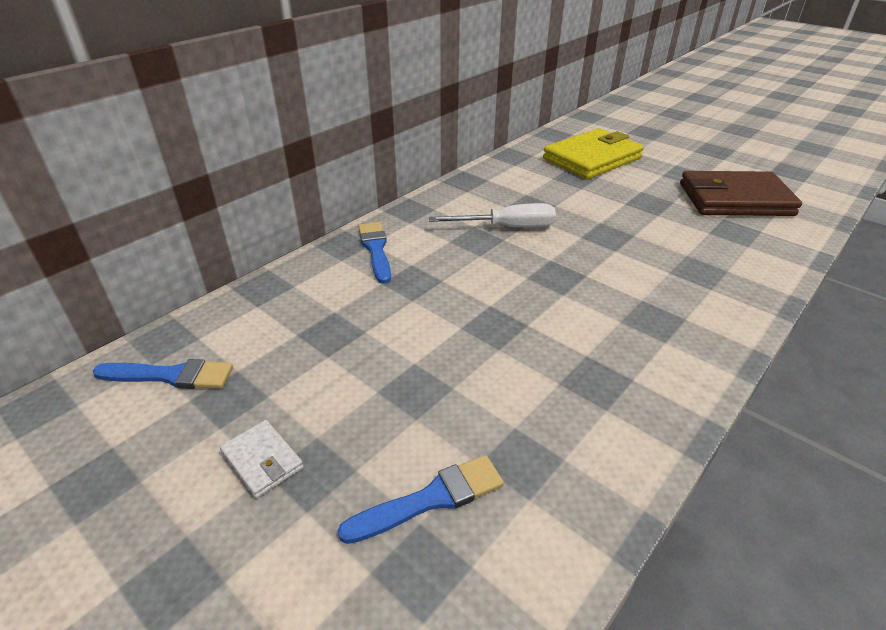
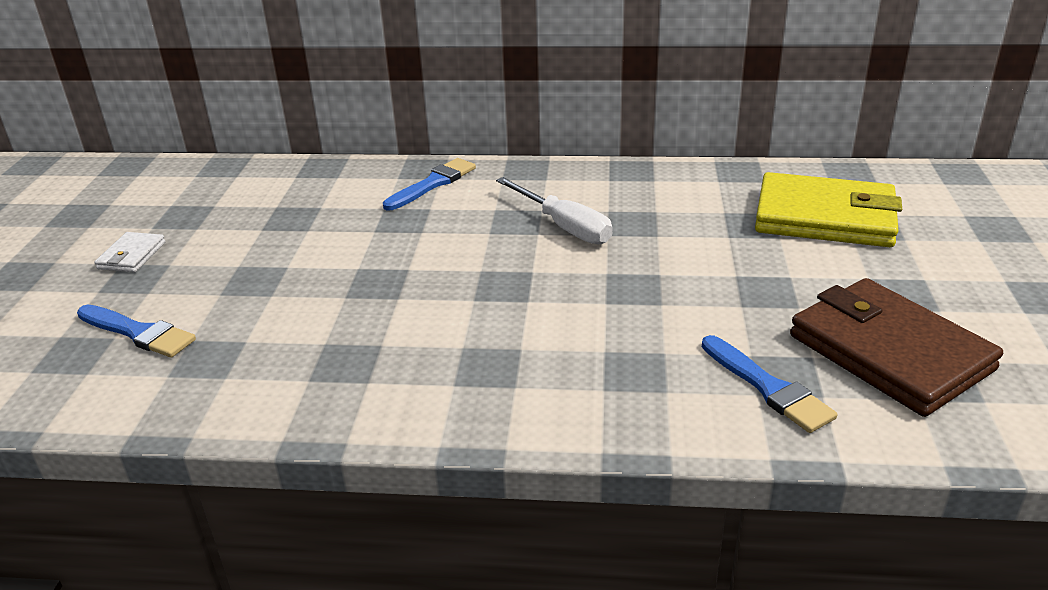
camera: 55 degrees right, 5 degrees down
(170, 376) = (188, 187): blue brush -> blue brush (768, 387)

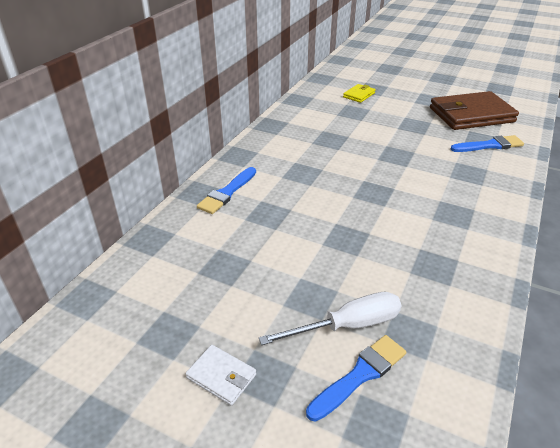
camera: 70 degrees left, 5 degrees up
(433, 184) = (227, 193): blue brush -> blue brush turned 120 degrees counterclockwise
(564, 226) = (320, 159): white screwdriver -> white screwdriver (347, 326)
(824, 217) = (359, 95): yellow wallet -> yellow wallet, size x0.45

